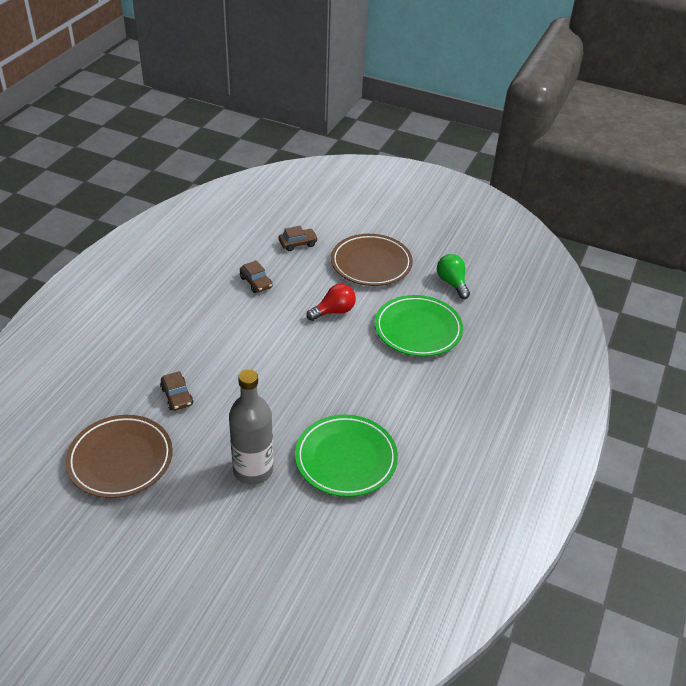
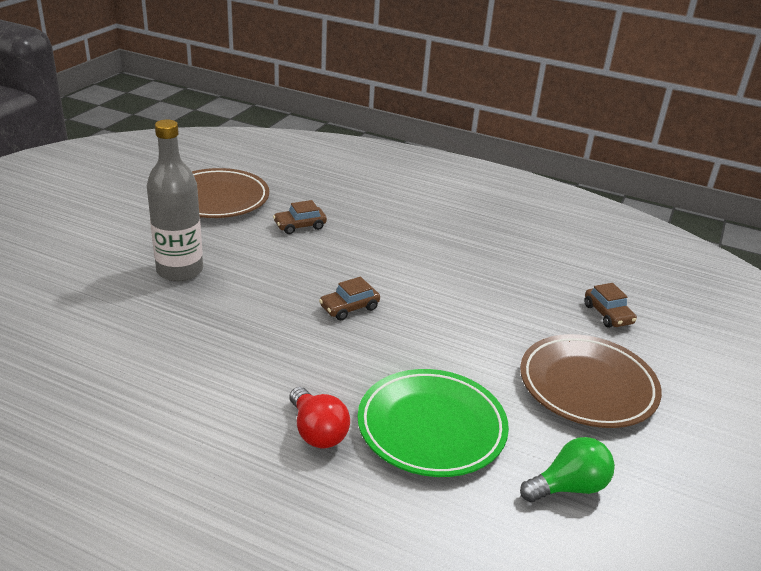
camera: 90 degrees right, 10 degrees down
(256, 282) = (507, 277): brown car -> brown car (349, 308)
(334, 311) = (460, 341): red light bulb -> red light bulb (317, 432)
(346, 459) = (176, 337): green plate -> none

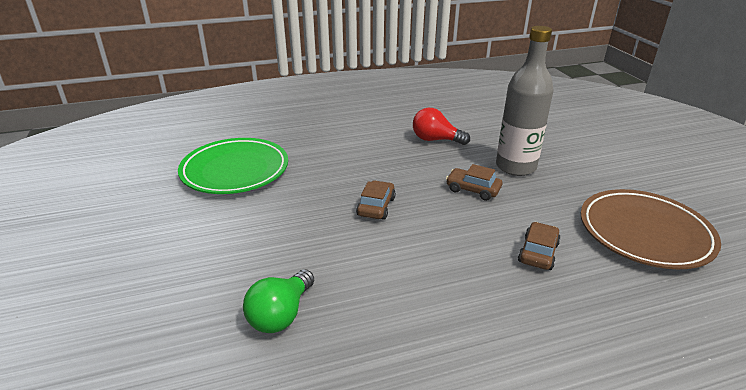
camera: 140 degrees right, 0 degrees up
(317, 432) = (296, 142): red light bulb -> red light bulb (435, 140)
(568, 487) = (127, 182): green light bulb -> green light bulb (281, 315)
(587, 386) = (132, 250): brown plate -> none
(608, 314) = (129, 348): brown car -> brown car (473, 190)

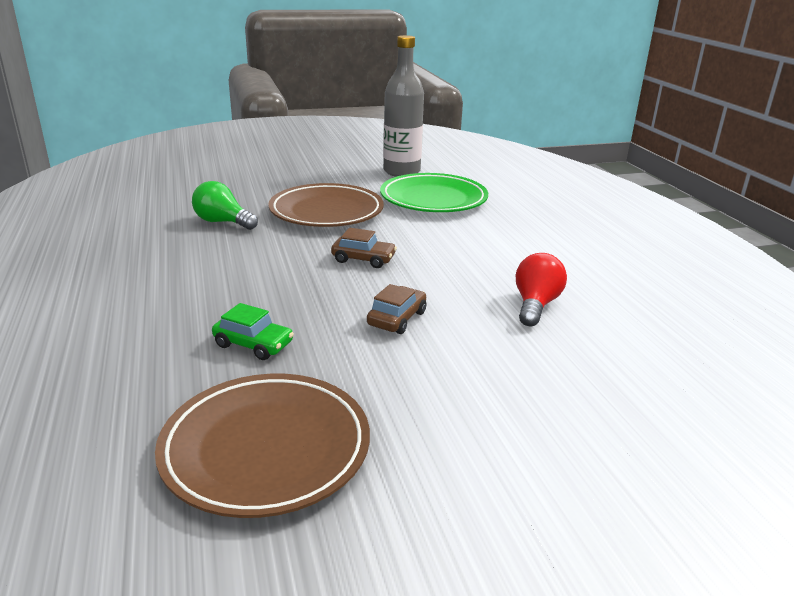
camera: 90 degrees right, 5 degrees down
(258, 234) = (326, 212): none -> brown plate
(515, 167) = (464, 362): grey bottle -> grey bottle (401, 172)
(538, 253) = (253, 344): brown car -> green car

